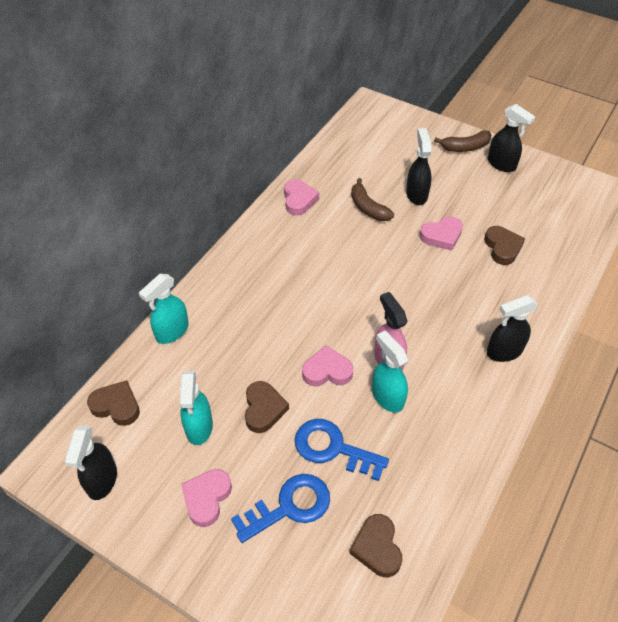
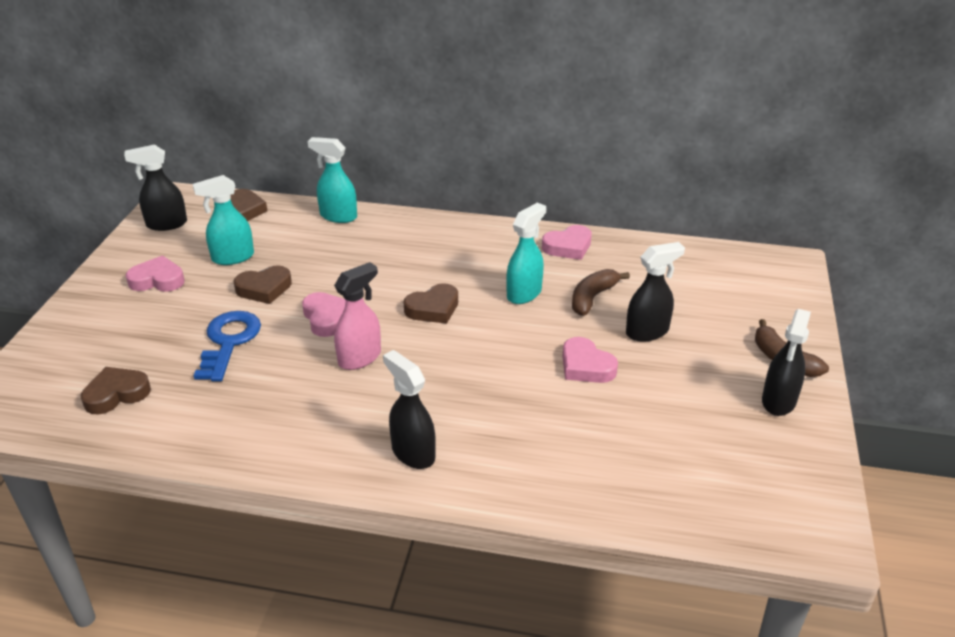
camera: 70 degrees right, 15 degrees down
(289, 506) = (156, 328): blue key -> none
(387, 396) = (307, 366): turquoise spray bottle -> turquoise spray bottle (524, 293)
(502, 247) = (602, 426): brown heart -> brown heart (433, 308)

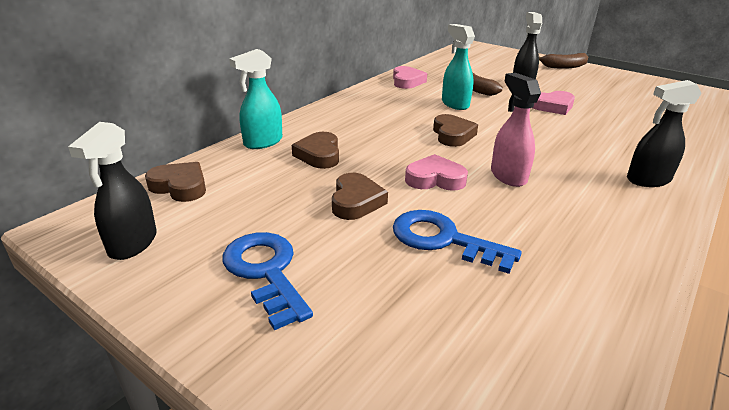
camera: 65 degrees left, 5 degrees down
(116, 394) = (515, 348): brown heart -> brown heart (319, 155)
(157, 280) = (265, 272): pink heart -> blue key
(232, 257) = (273, 209): turquoise spray bottle -> none
(778, 401) = (601, 76): black spray bottle -> none

